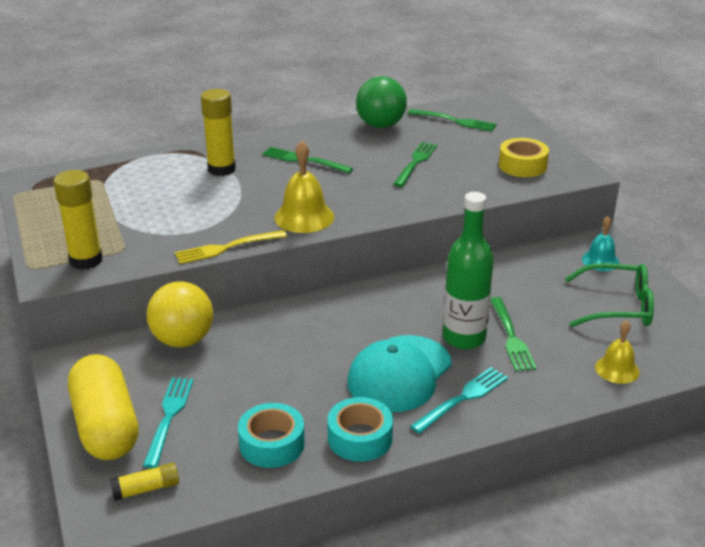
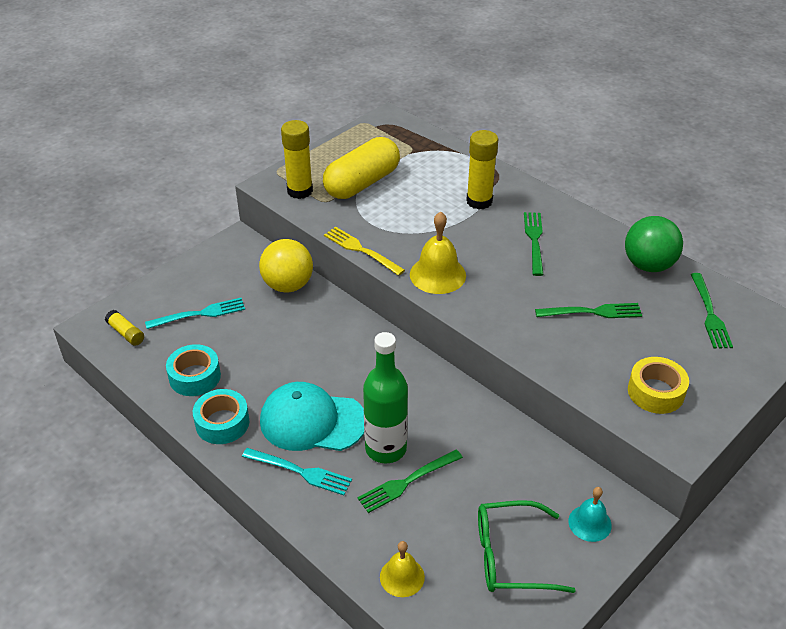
camera: 65 degrees right, 10 degrees up
(106, 426) = (177, 289): yellow capsule -> yellow capsule (362, 183)
(618, 307) = (510, 556): green glasses -> green glasses turned 105 degrees clockwise

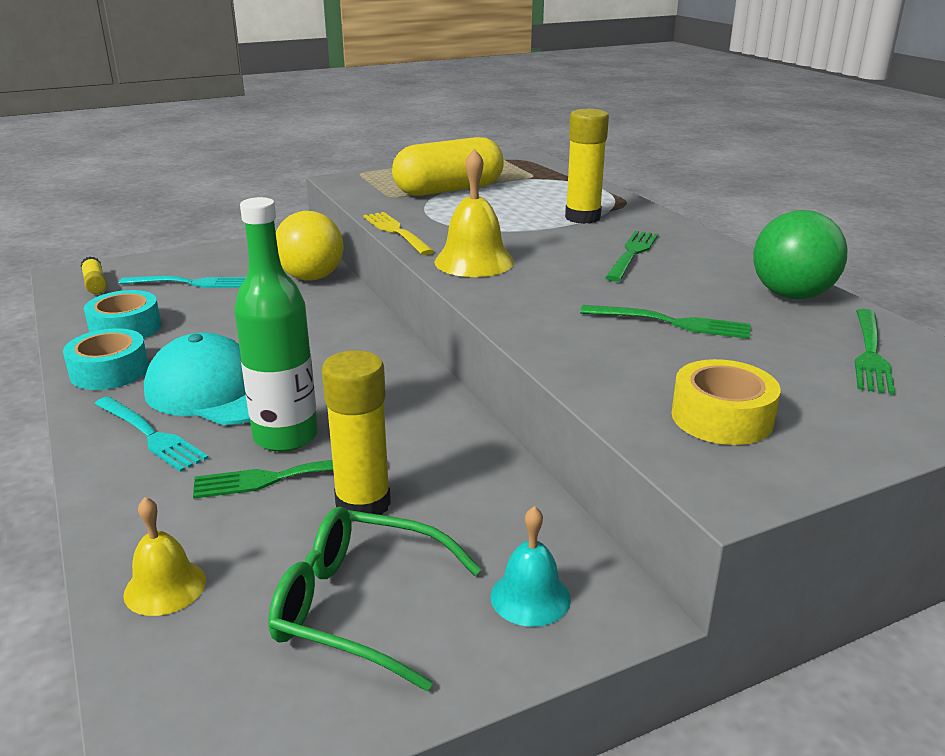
camera: 20 degrees right, 15 degrees down
(300, 191) = (371, 187): yellow glue stick -> yellow glue stick (363, 504)

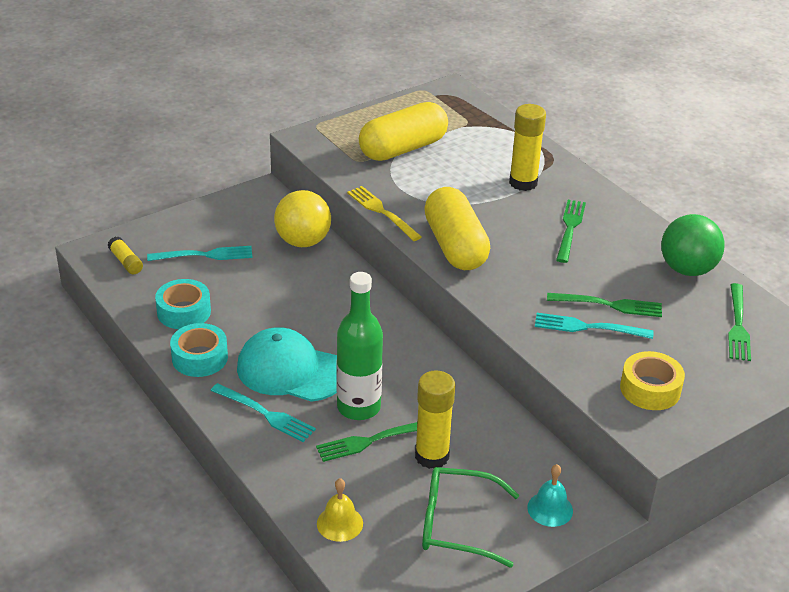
camera: 10 degrees left, 10 degrees up
(474, 261) = (455, 246): yellow bell -> yellow capsule
(635, 343) = (588, 327): none -> turquoise fork

